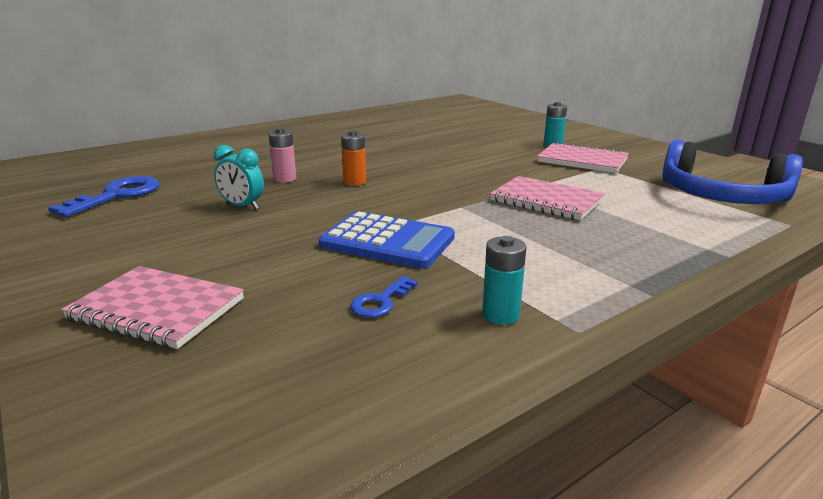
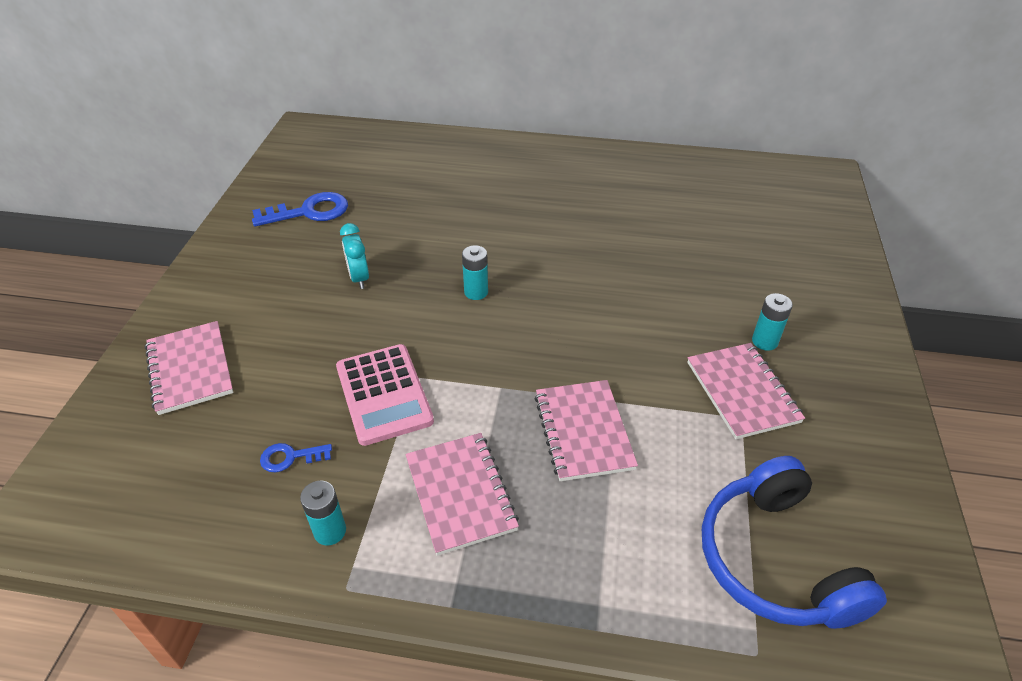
camera: 45 degrees right, 20 degrees up
(285, 179) = (434, 254): pink battery -> none
(355, 182) = (476, 292): orange battery -> turquoise battery
(387, 241) = (384, 394): blue calculator -> pink calculator
(541, 252) = (460, 494): none -> pink notebook

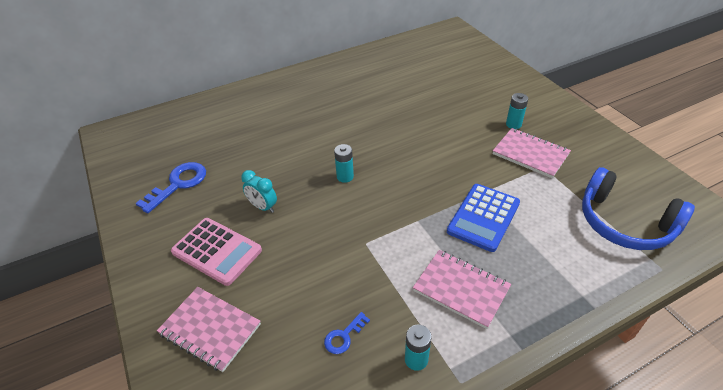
camera: 35 degrees left, 0 degrees up
(384, 394) = (357, 264): pink calculator -> pink calculator (217, 251)
(583, 431) = (483, 217): pink notebook -> blue calculator

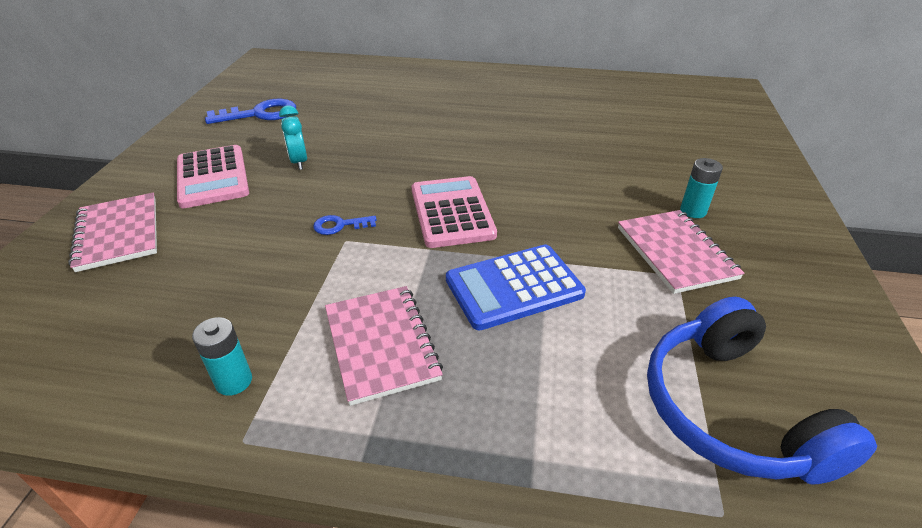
camera: 35 degrees right, 5 degrees down
(344, 336) = (204, 310): blue key -> blue key (340, 225)
(345, 176) = (410, 172): turquoise battery -> none
(401, 190) = (452, 212): none -> pink calculator

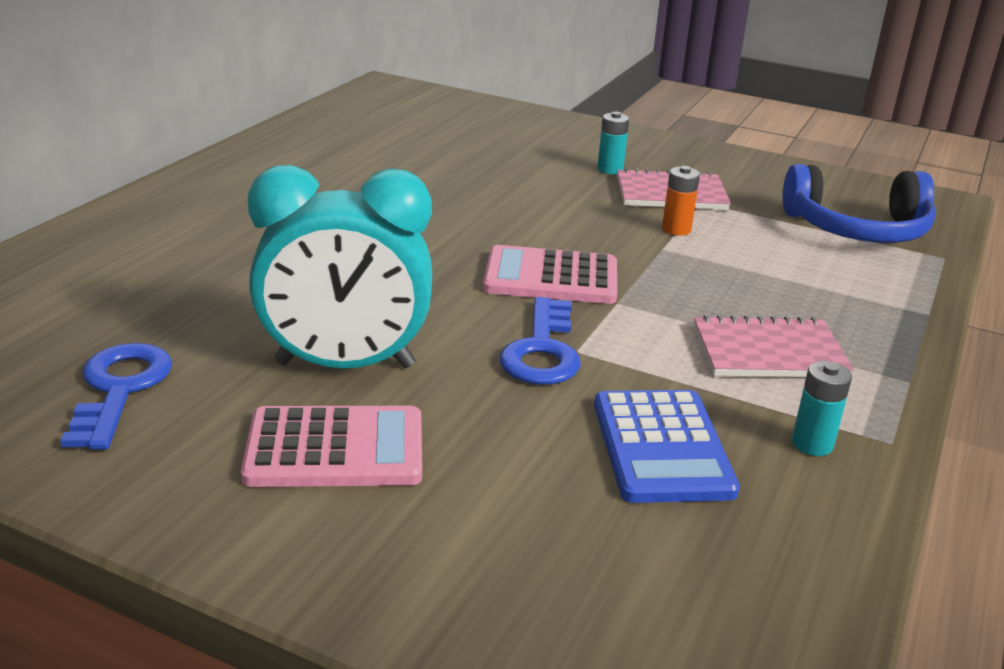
camera: 75 degrees left, 10 degrees down
(118, 233) = (465, 549): pink notebook -> none
(299, 162) = (345, 365): turquoise clock -> turquoise clock, size x2.29
(340, 225) = (542, 351): blue key -> blue key, size x1.86
(514, 287) = (698, 272): blue calculator -> blue calculator (661, 447)
(595, 264) = (676, 229): none -> orange battery

